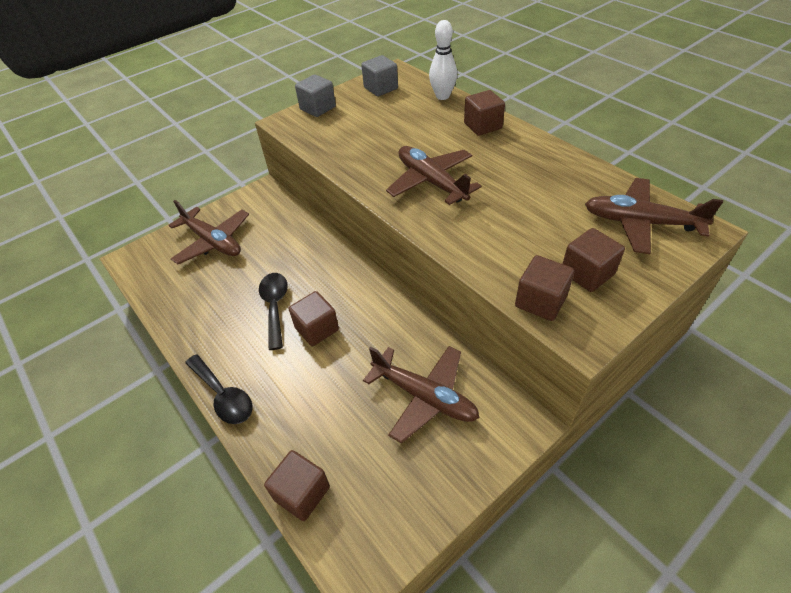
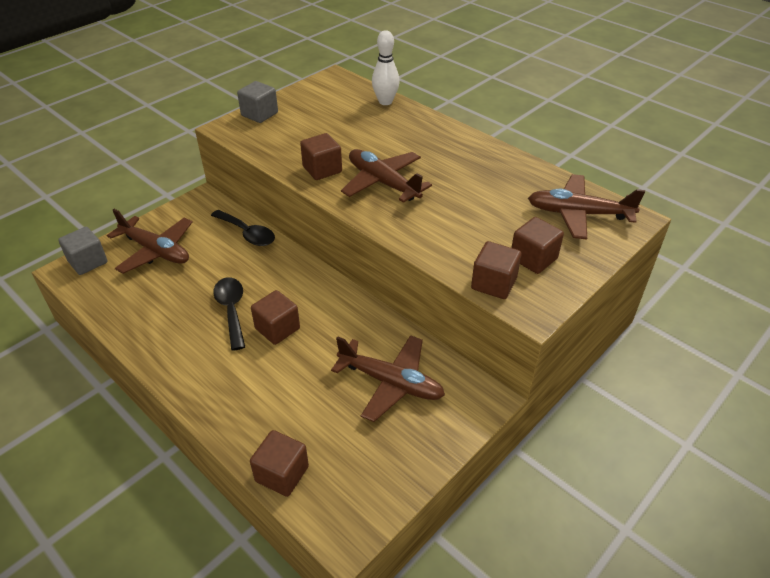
camera: 10 degrees left, 5 degrees down
(223, 396) = (190, 395): black spoon -> black spoon (247, 233)
(381, 88) = (322, 94): grey cube -> grey cube (88, 262)
(482, 126) = (427, 130): brown cube -> brown cube (322, 169)

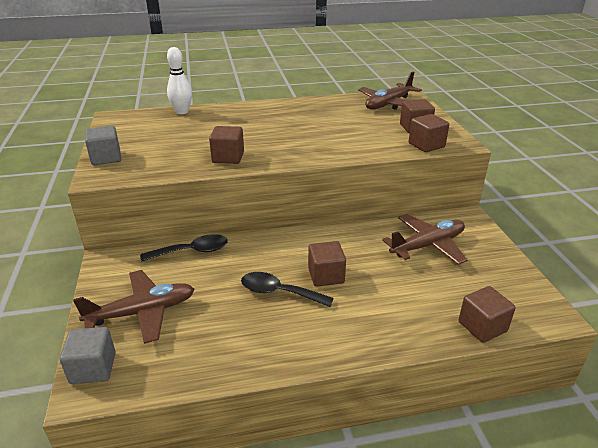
camera: 55 degrees left, 10 degrees down
(383, 183) = (278, 143): brown plane -> none

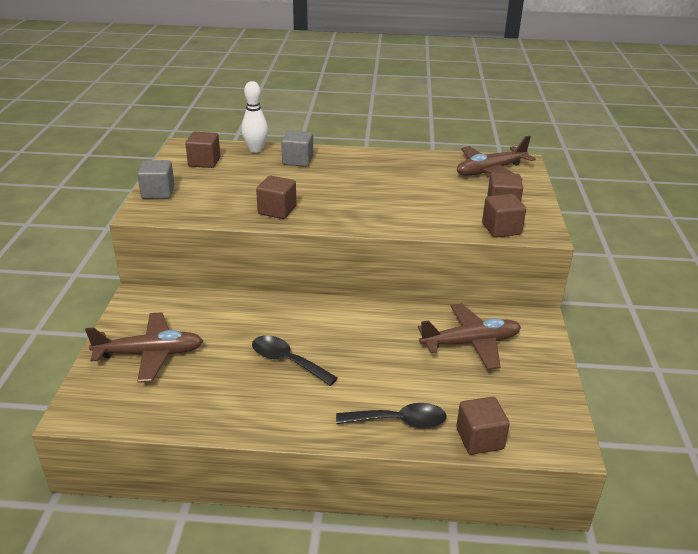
camera: 15 degrees right, 0 degrees up
(93, 368) = (88, 395): grey cube -> grey cube (297, 160)
(192, 251) = (220, 303): black spoon -> black spoon (399, 421)
(326, 275) = (343, 354): brown cube -> brown cube (204, 162)

